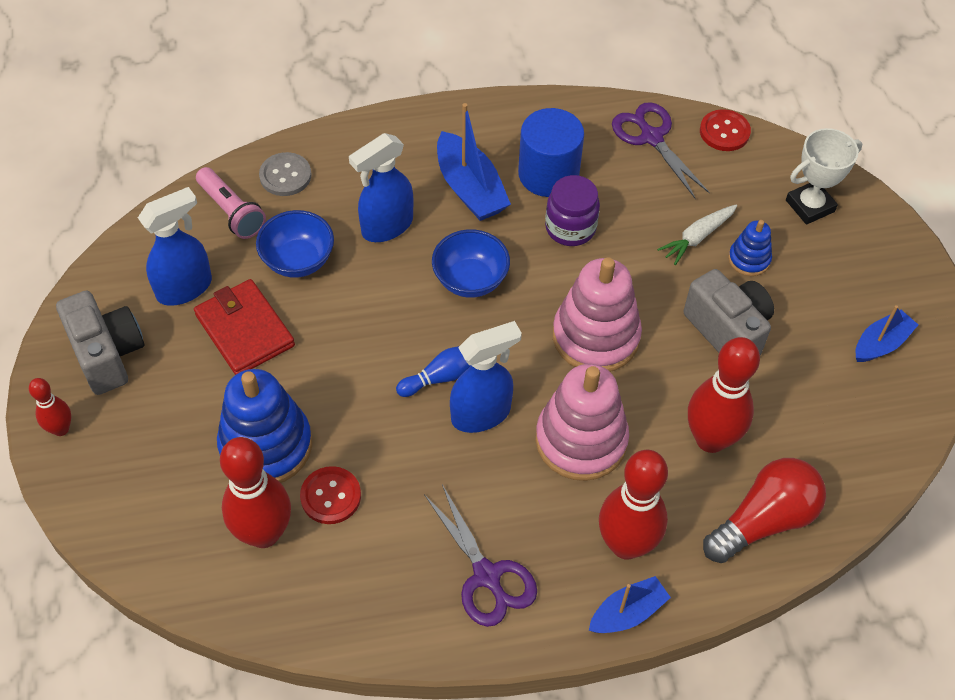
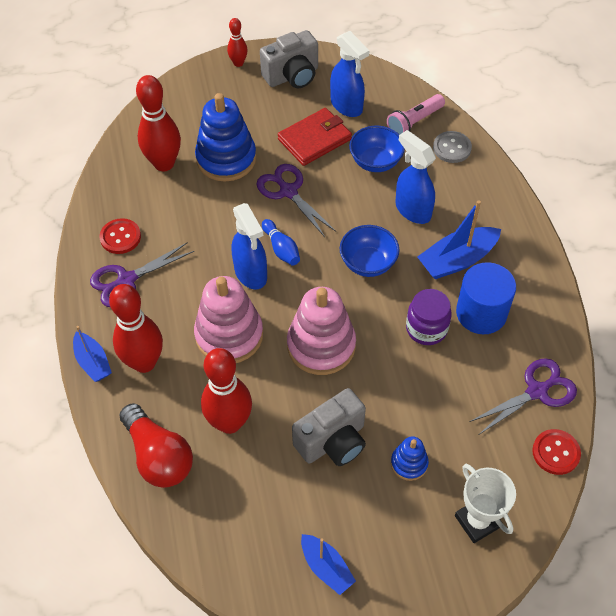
camera: 90 degrees right, 0 degrees up
(330, 496) = (188, 194): red button -> red button (120, 237)
(340, 366) = (288, 191): none -> purple scissors
(697, 237) = (428, 423): white carrot -> none

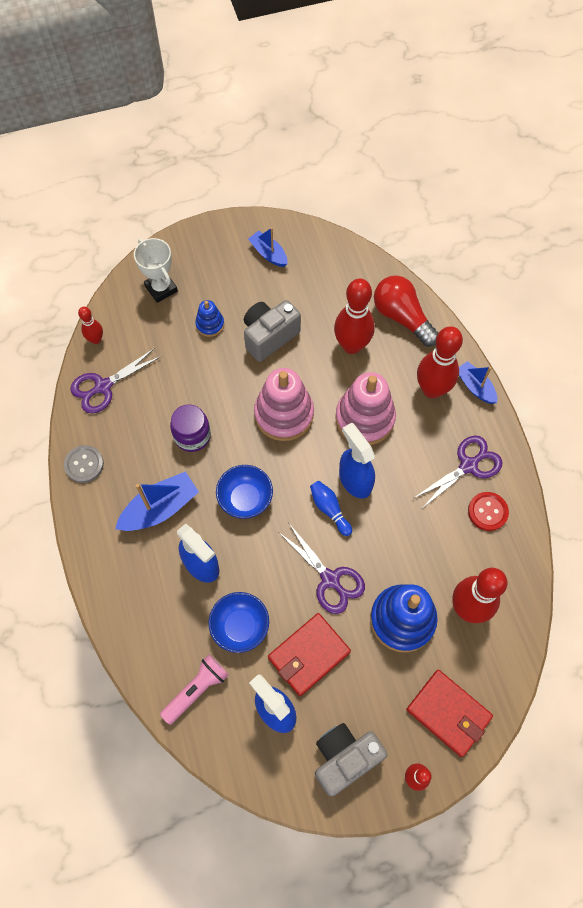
camera: 175 degrees right, 10 degrees up
(201, 97) = (448, 713): none -> red wallet
(452, 148) = (156, 653): grey button -> grey button (84, 464)
(481, 313) = (142, 454): blue cylinder -> none
(556, 452) = (96, 339): red button -> red bowling pin

